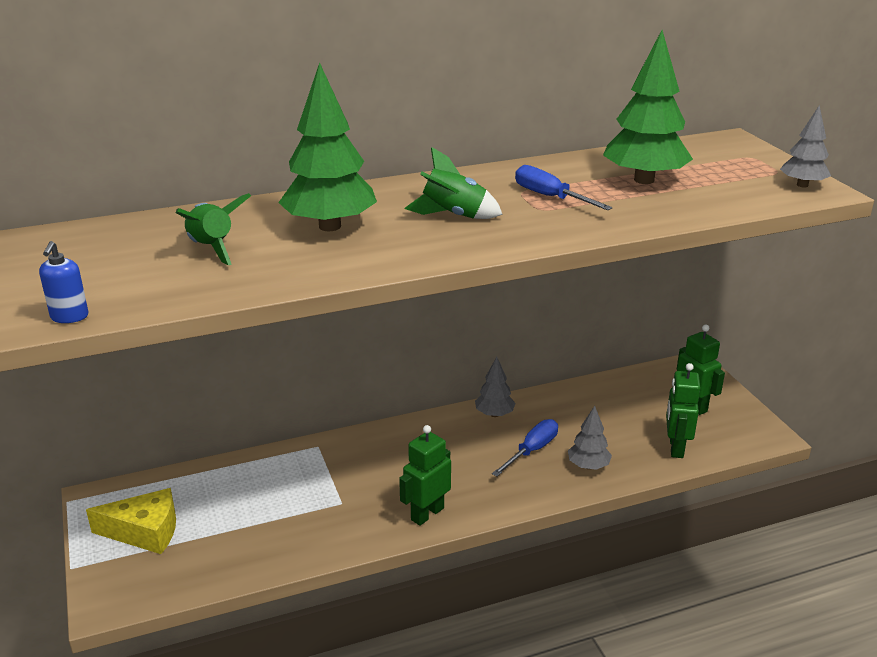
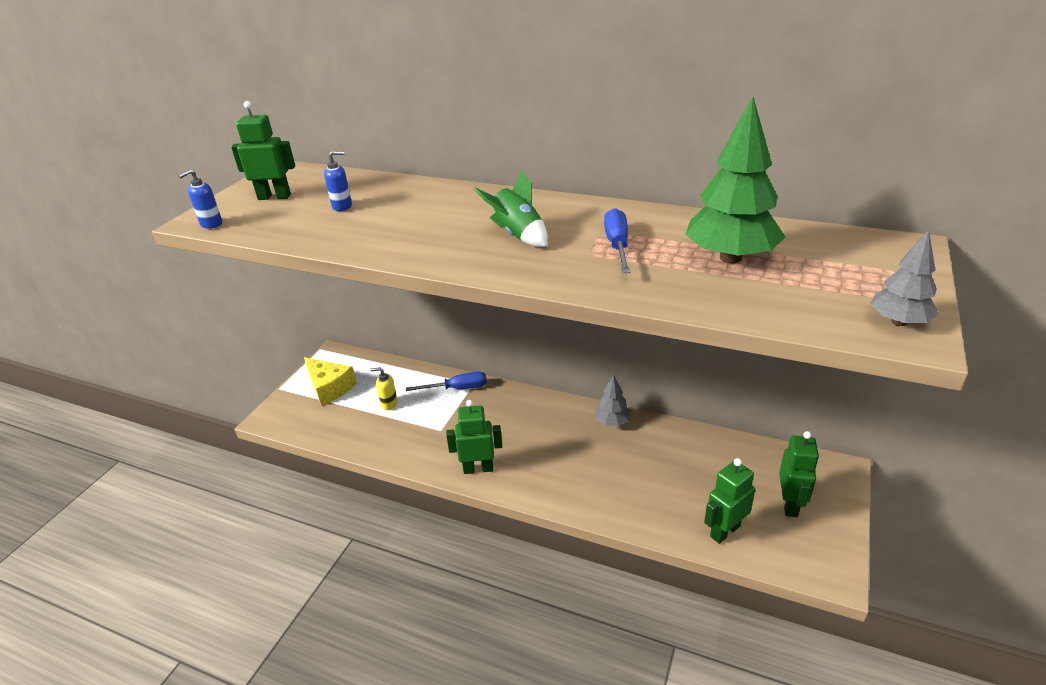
camera: 45 degrees right, 5 degrees up
(95, 266) = (274, 197): none -> green robot
(212, 248) = (342, 206): green rocket -> blue soap dispenser
(247, 510) = (389, 404): none -> yellow soap dispenser
(330, 226) = (428, 215): green tree -> none
(531, 451) = (603, 465): blue screwdriver -> blue screwdriver (457, 388)
(588, 466) = (631, 502): grey tree -> none

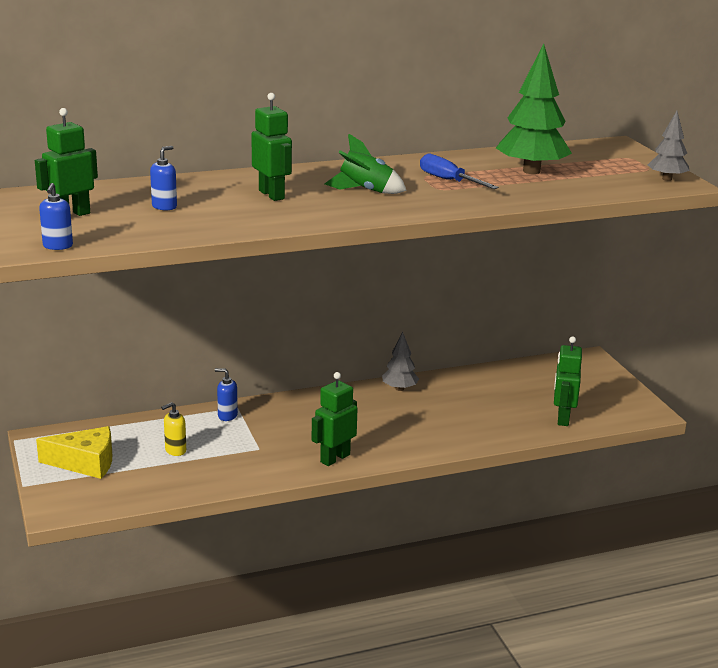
camera: 45 degrees left, 10 degrees down
(457, 388) = (227, 416): blue screwdriver -> blue soap dispenser
(790, 504) = (583, 388): green robot -> green robot (272, 195)

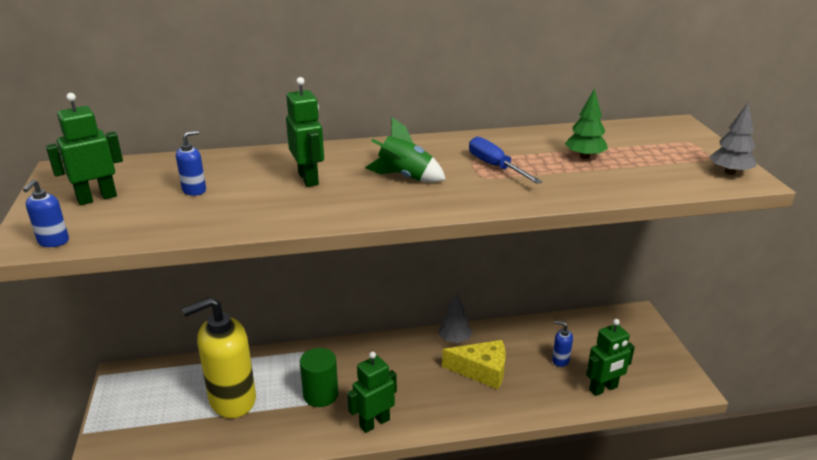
camera: 10 degrees right, 5 degrees up
(85, 463) = (148, 409): yellow cheese -> yellow cheese (482, 371)
(175, 450) = (232, 400): yellow soap dispenser -> yellow soap dispenser, size x2.49
(227, 416) = (291, 361): blue soap dispenser -> blue soap dispenser (560, 360)
(270, 440) = (320, 395): none -> green cylinder
(531, 171) = (584, 157): green tree -> green tree, size x0.55
(563, 418) = (603, 389): green robot -> green robot turned 135 degrees counterclockwise

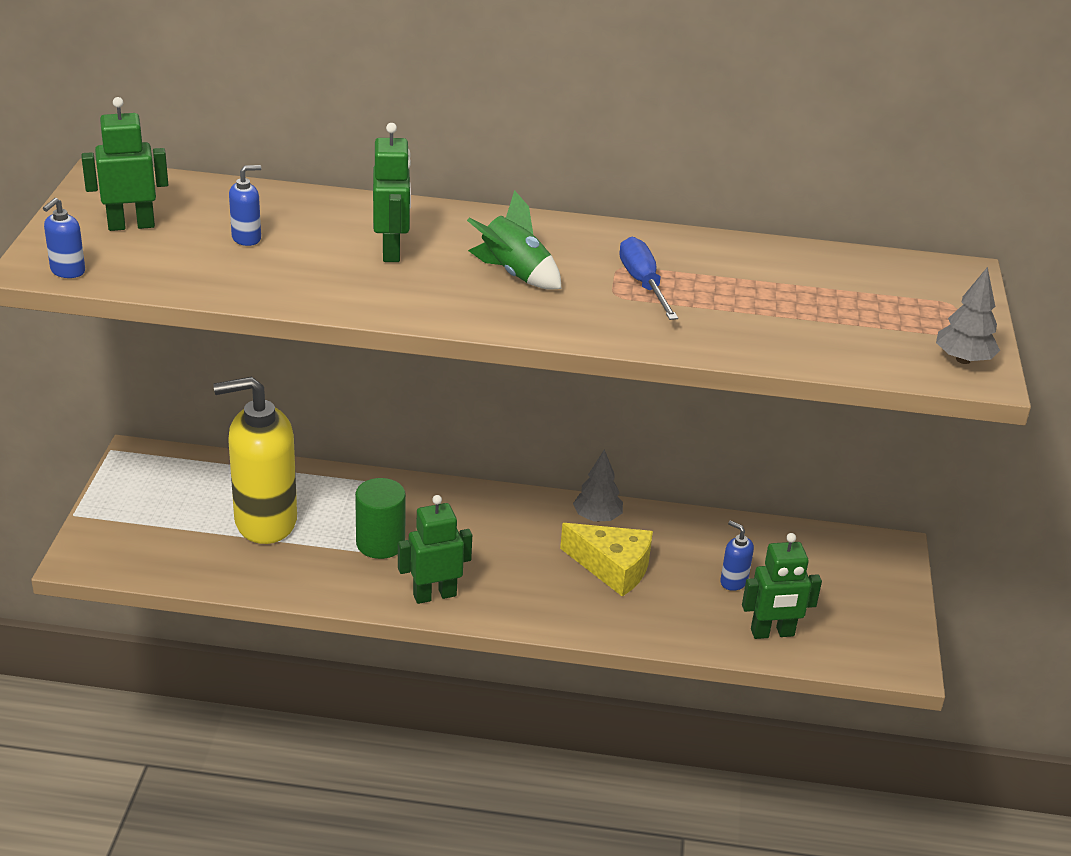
camera: 15 degrees right, 5 degrees up
(584, 157) = (777, 294): green tree -> none

